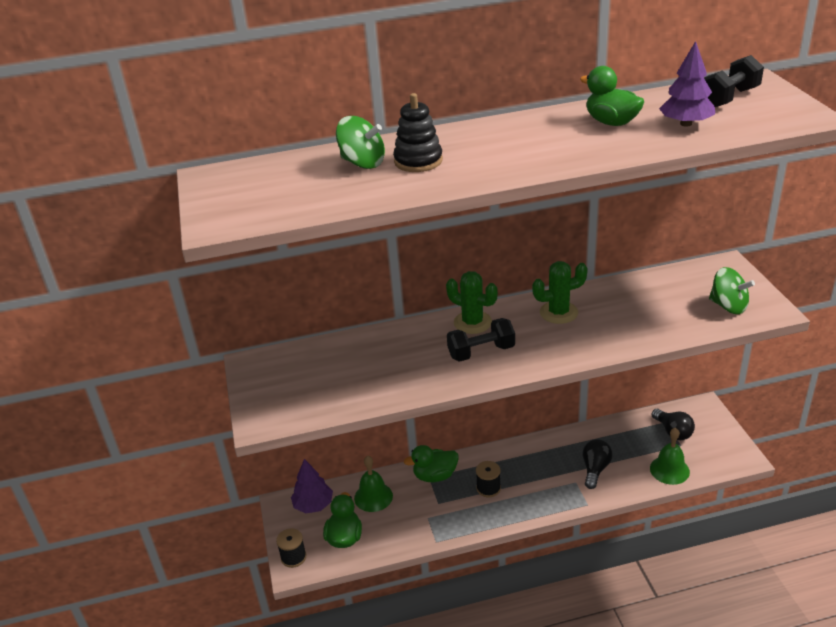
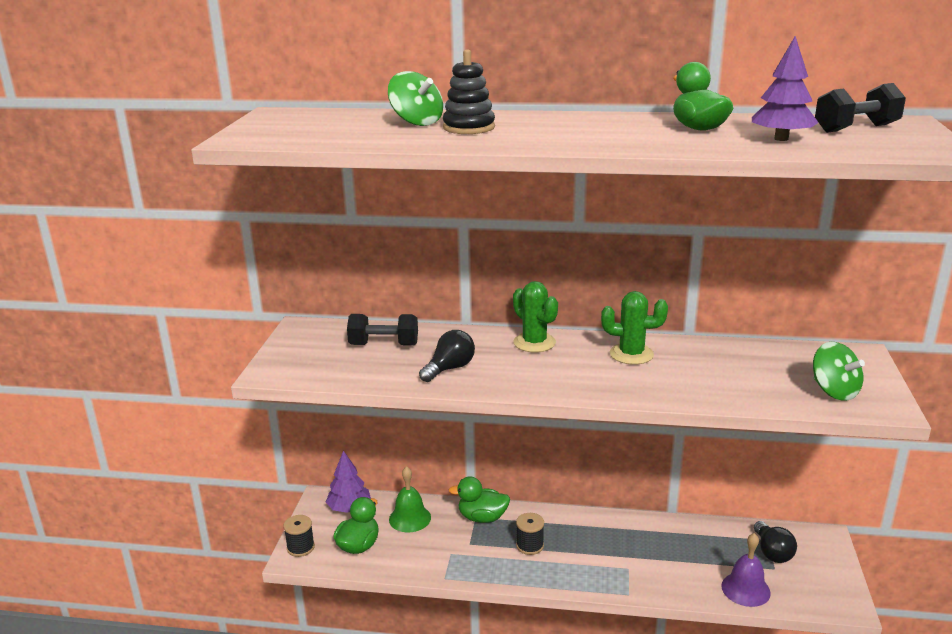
camera: 20 degrees right, 10 degrees down
(481, 352) = (523, 368): black dumbbell -> black dumbbell (384, 345)
(595, 469) = (658, 562): black light bulb -> black light bulb (449, 368)
(669, 470) = (745, 589): green bell -> purple bell

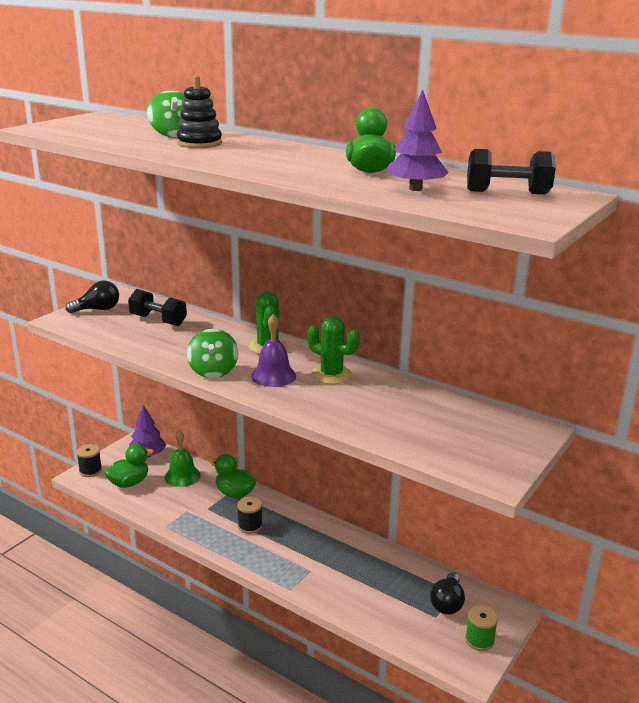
camera: 25 degrees right, 0 degrees up
(449, 368) = (180, 348): black light bulb -> black light bulb (98, 309)
(745, 589) = (392, 623): purple bell -> purple bell (273, 376)
(827, 575) = (479, 640): none -> green spool
(834, 391) = (466, 451): green spinning top -> green spinning top (213, 371)

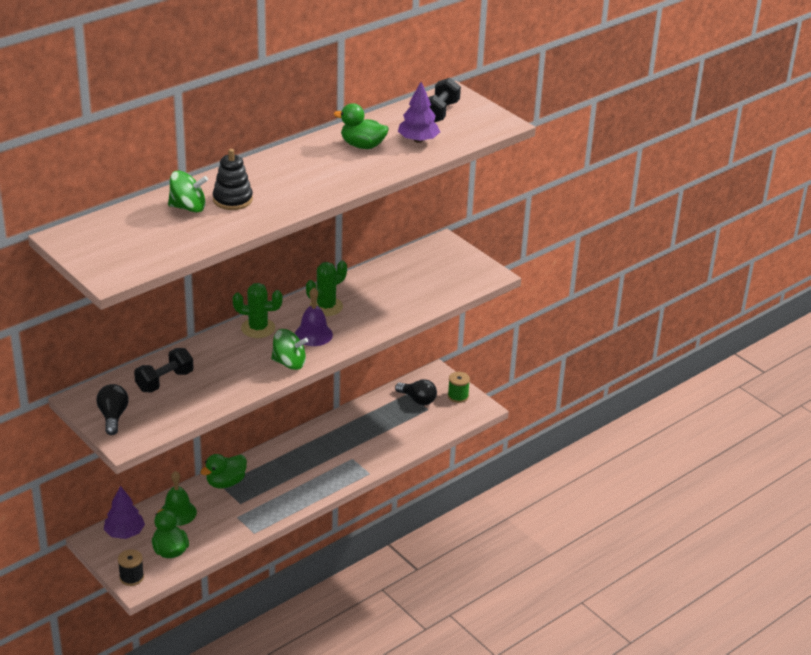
camera: 75 degrees left, 10 degrees up
(250, 526) = (279, 481): black spool -> none

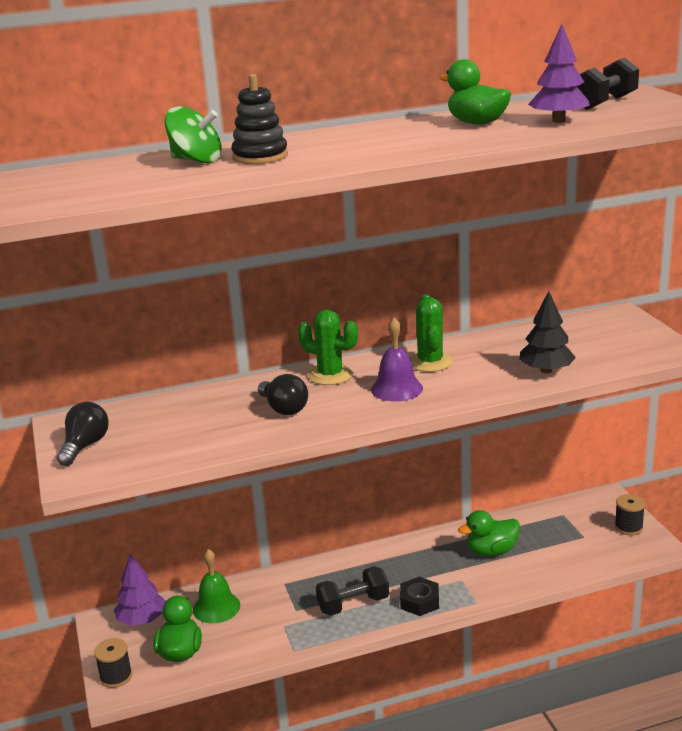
camera: 25 degrees right, 10 degrees down
(164, 381) = (177, 416): black dumbbell -> black dumbbell (353, 604)
(225, 482) = (291, 582): green duck -> green duck (491, 551)
(289, 363) = (346, 415): green spinning top -> none
(326, 307) = (430, 362): green cactus -> green cactus turned 75 degrees counterclockwise
(328, 480) = (419, 601): none -> black nut
(411, 304) = (546, 370): none -> black tree
(418, 400) = (573, 524): black light bulb -> black light bulb (284, 408)
(458, 396) = (628, 527): green spool -> black spool

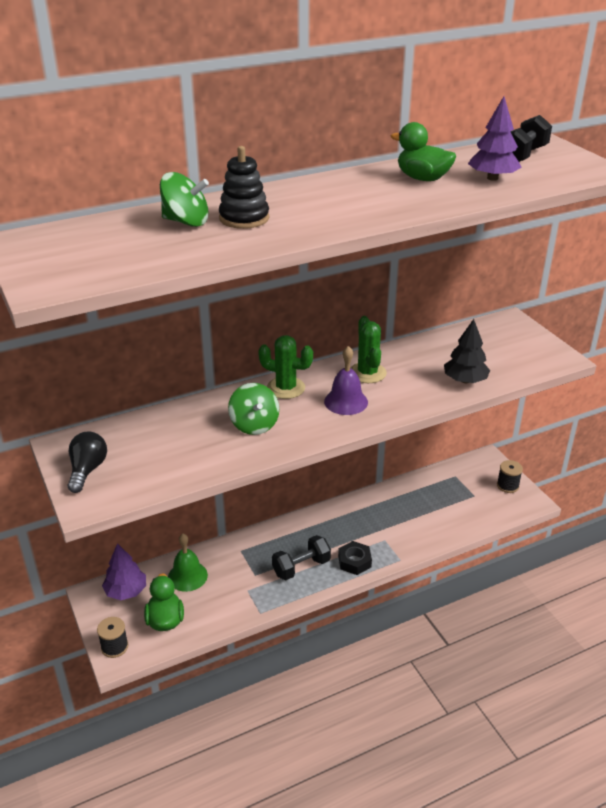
camera: 10 degrees left, 10 degrees up
(284, 408) = (254, 425): black light bulb -> green spinning top
(491, 551) = (404, 512): green duck -> none

